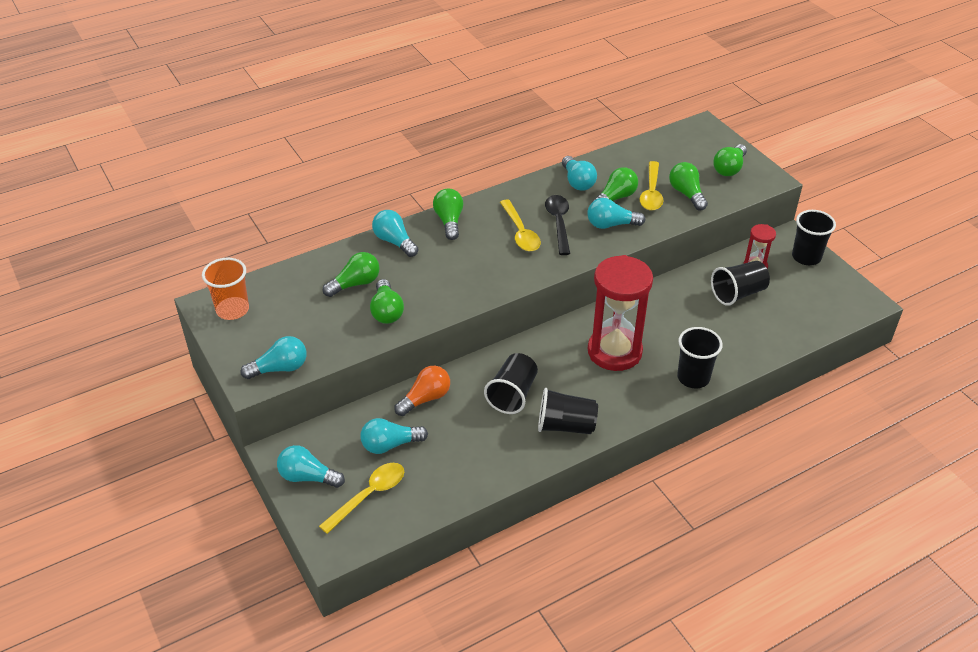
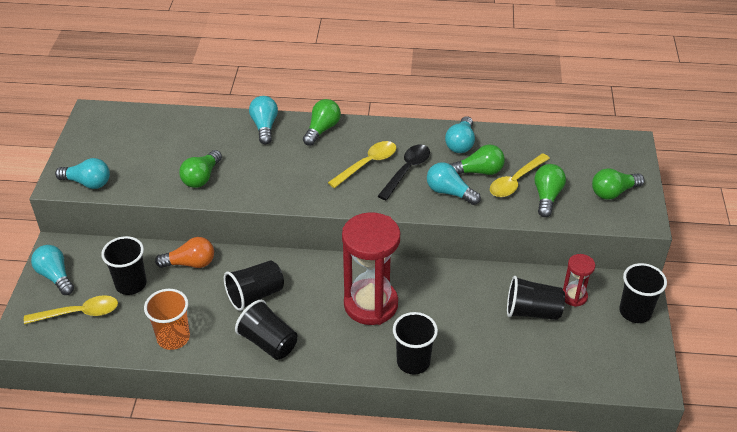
camera: 35 degrees right, 0 degrees up
(232, 310) = (103, 125): orange cup -> orange cup (173, 338)
(355, 284) = (202, 146): green light bulb -> none
(390, 445) = (131, 284): turquoise light bulb -> black cup
(520, 232) = (367, 164): yellow spoon -> yellow spoon turned 150 degrees counterclockwise

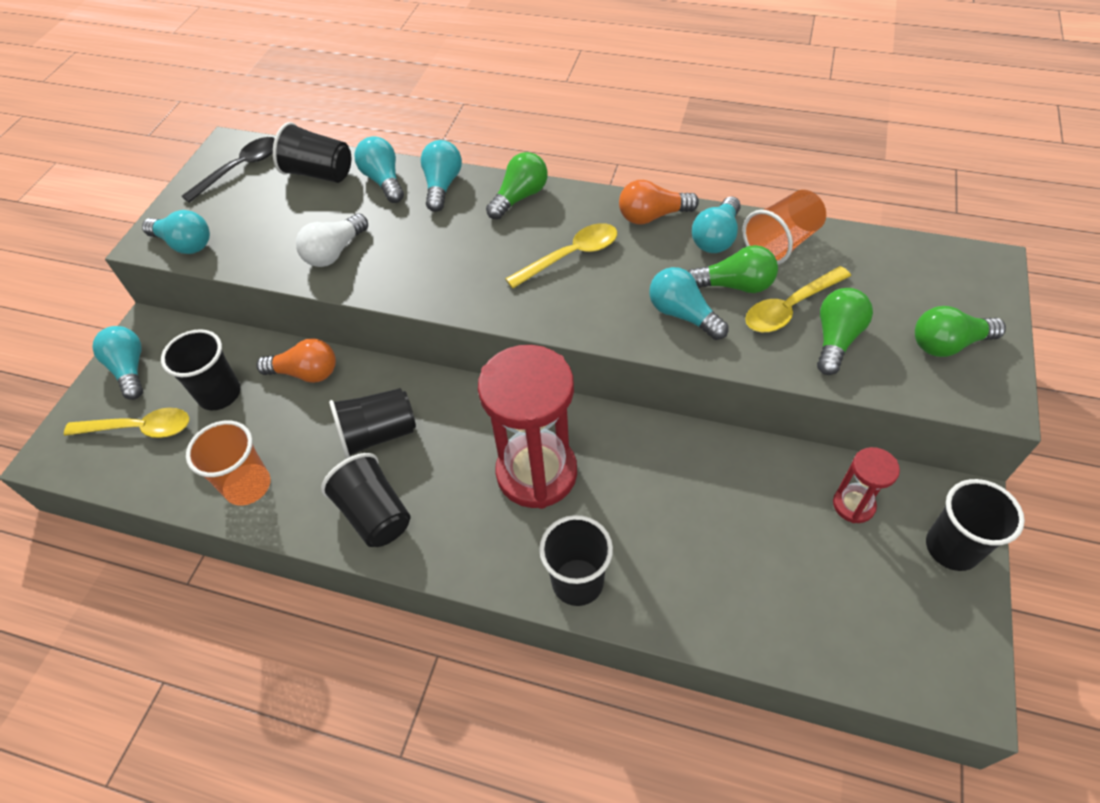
camera: 15 degrees right, 10 degrees up
(202, 177) = (335, 252): green light bulb -> white light bulb
(221, 127) = (384, 181): none -> turquoise light bulb
(407, 170) = (626, 272): black spoon -> black spoon (240, 169)
(416, 134) = (652, 216): none -> orange light bulb
(503, 143) = (781, 243): none -> orange cup
(532, 311) = (781, 522): black cup -> black cup (319, 173)

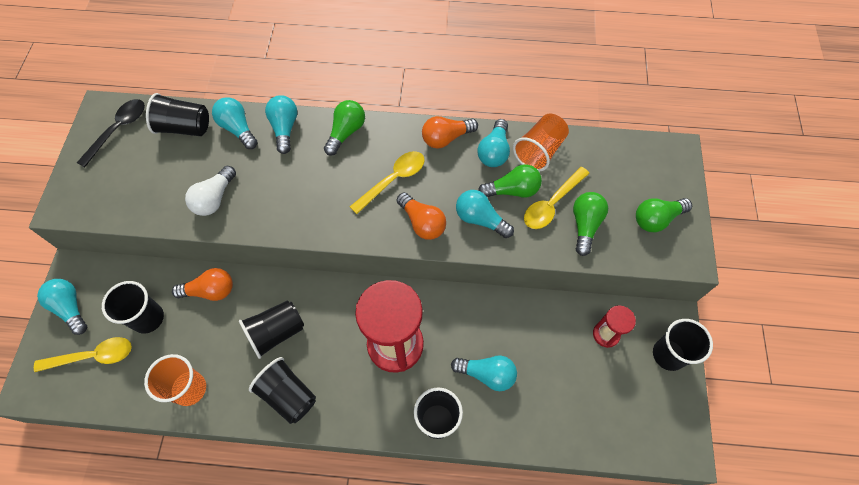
camera: 15 degrees left, 10 degrees up
(185, 244) = (92, 206): turquoise light bulb -> turquoise light bulb (487, 374)
(600, 309) = (422, 222): none -> orange light bulb

